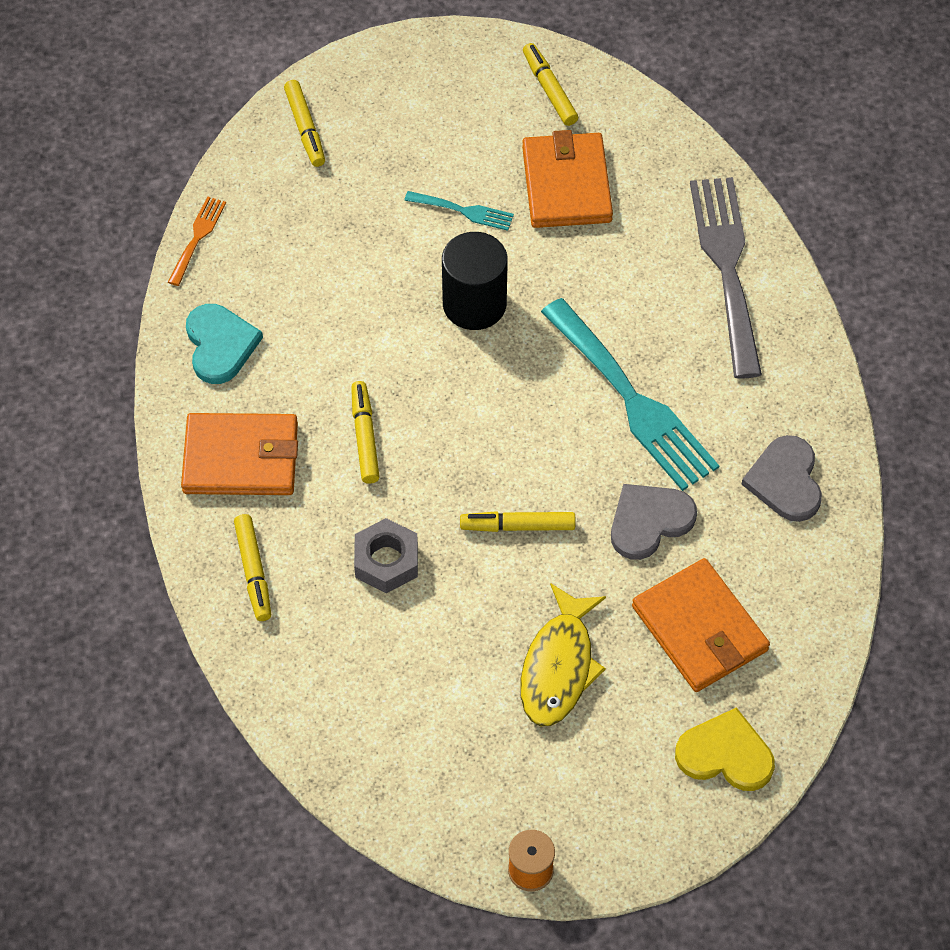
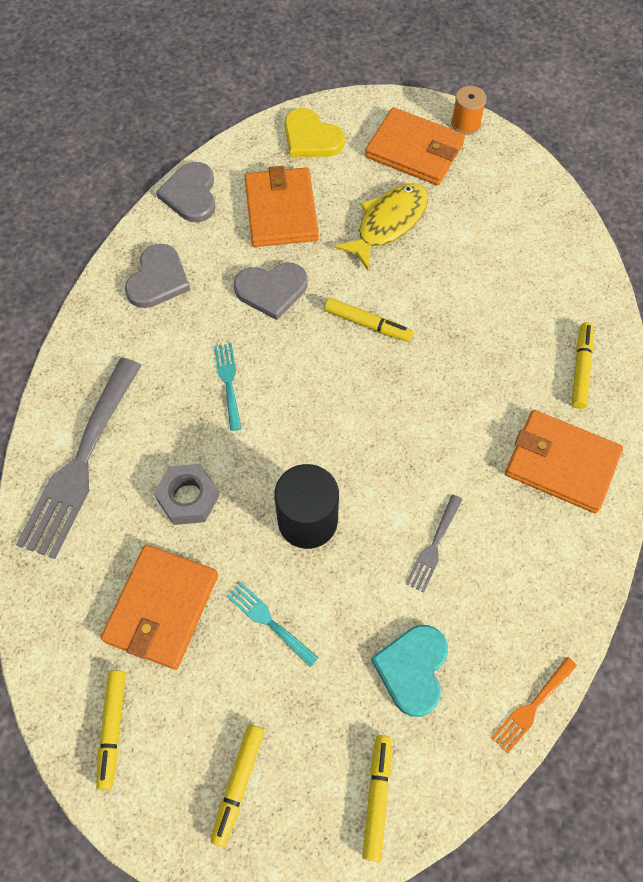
camera: 155 degrees left, 5 degrees up
(220, 345) = (546, 577): turquoise heart -> turquoise heart (412, 669)
(340, 329) = (434, 547): none -> grey fork
(365, 437) = (453, 440): yellow marker -> yellow marker (238, 784)
(386, 561) = (477, 337): grey nut -> grey nut (188, 498)
(579, 793) = (414, 150): none -> orange wallet
(632, 401) = (228, 382): turquoise fork -> turquoise fork, size x0.46
(823, 604) = (191, 194): none -> grey heart

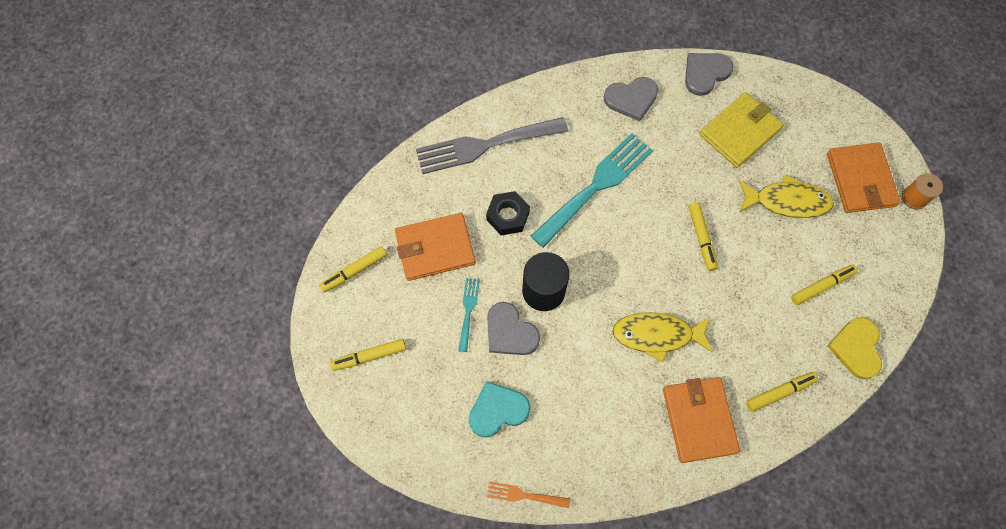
camera: 55 degrees right, 5 degrees up
(188, 498) = (507, 216): grey nut -> black nut
(228, 382) = (596, 186): turquoise fork -> turquoise fork, size x2.15
(271, 290) = (678, 166): grey heart -> grey heart (510, 332)
(281, 210) = (740, 132): orange wallet -> yellow wallet
(311, 137) = (811, 111): yellow heart -> yellow heart (856, 348)
(377, 797) = (412, 436): yellow marker -> yellow marker (822, 286)
(434, 547) = (582, 375): grey fork -> none
(442, 439) = (657, 335): none -> yellow fish

